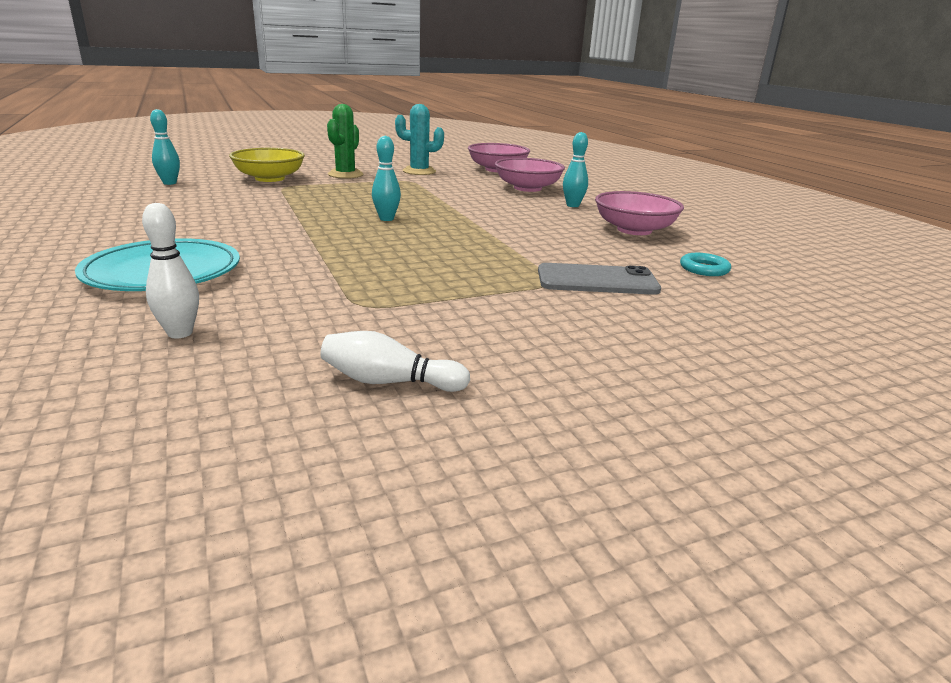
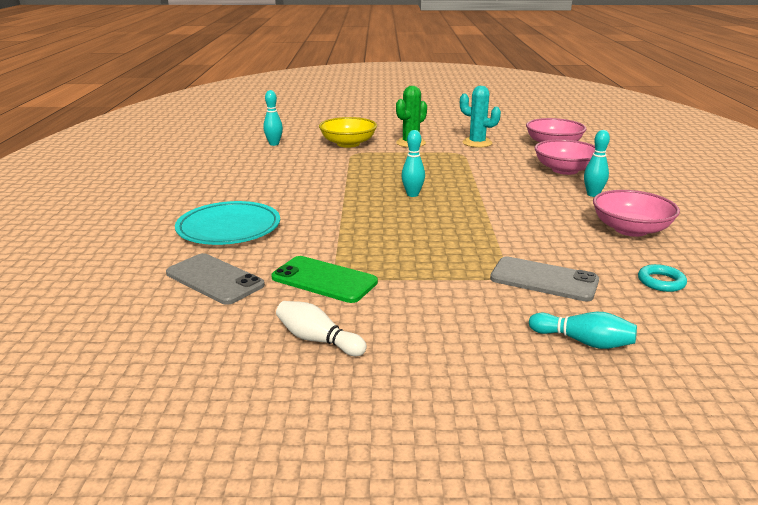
camera: 25 degrees right, 0 degrees up
(180, 333) = (214, 279): white bowling pin -> grey phone
(344, 313) = (324, 280): none -> green phone
(690, 331) = (583, 341): none -> turquoise bowling pin

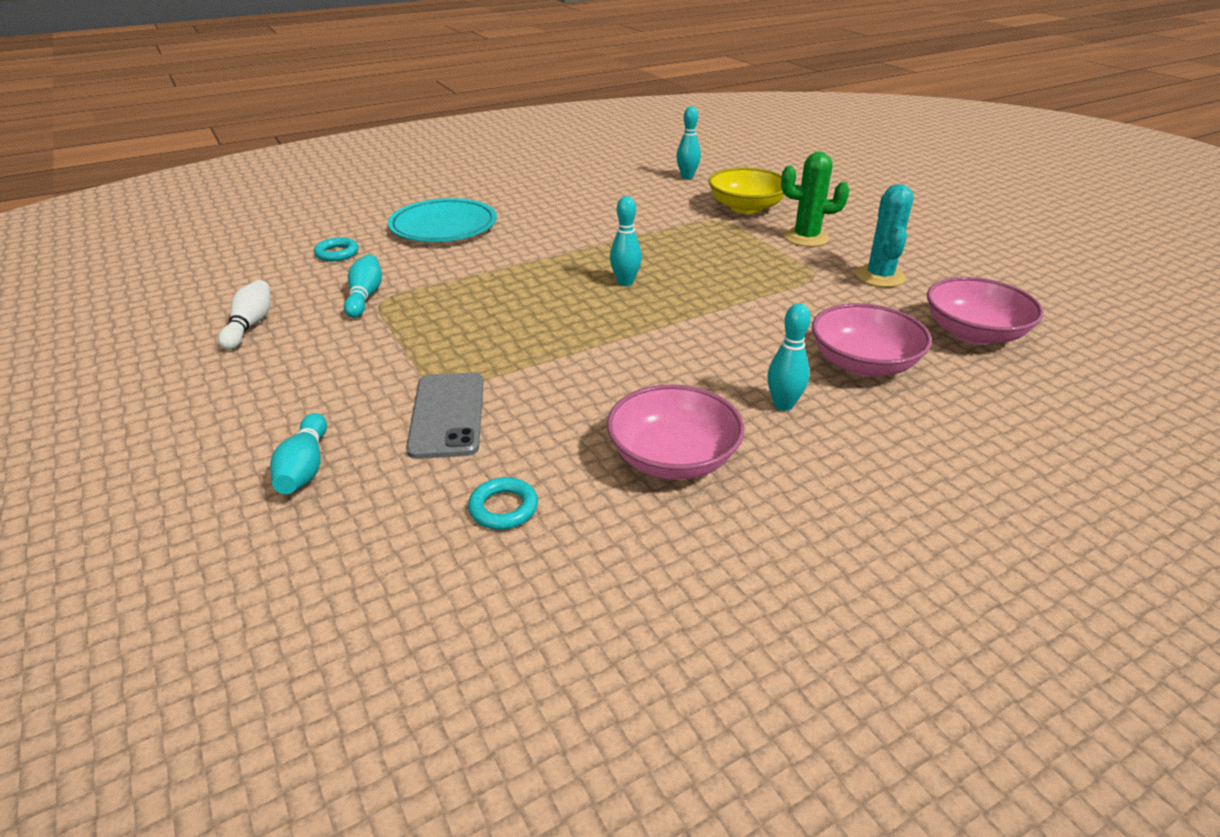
camera: 60 degrees right, 10 degrees up
(214, 279) = (337, 253): grey phone -> turquoise ring
(324, 280) = (365, 296): green phone -> turquoise bowling pin

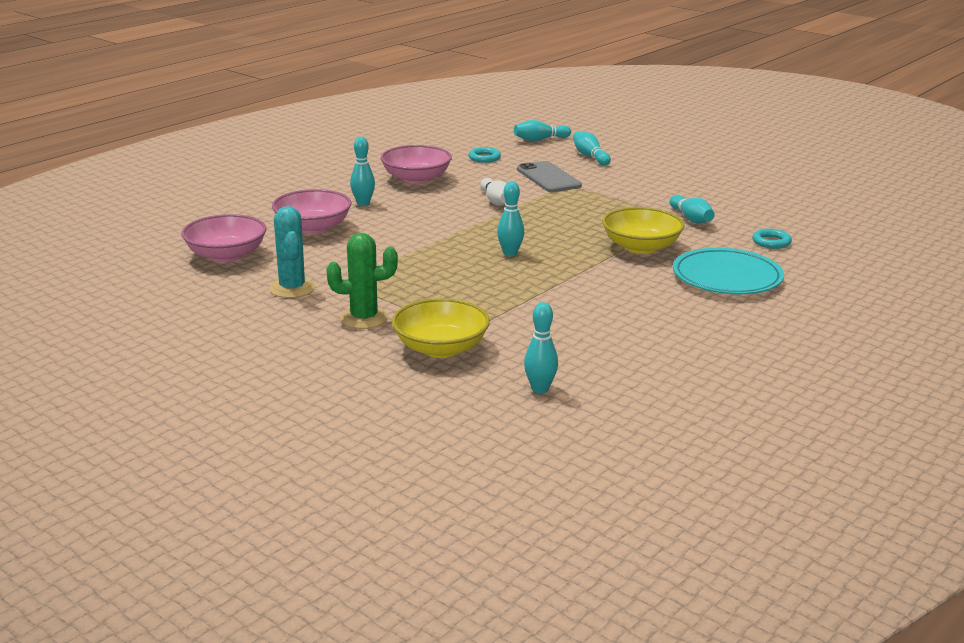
camera: 160 degrees right, 10 degrees down
(250, 325) = (732, 195): white bowling pin -> white bowling pin (496, 201)
(321, 565) = (540, 140): none -> turquoise bowling pin
(476, 268) = (641, 247): none -> yellow bowl

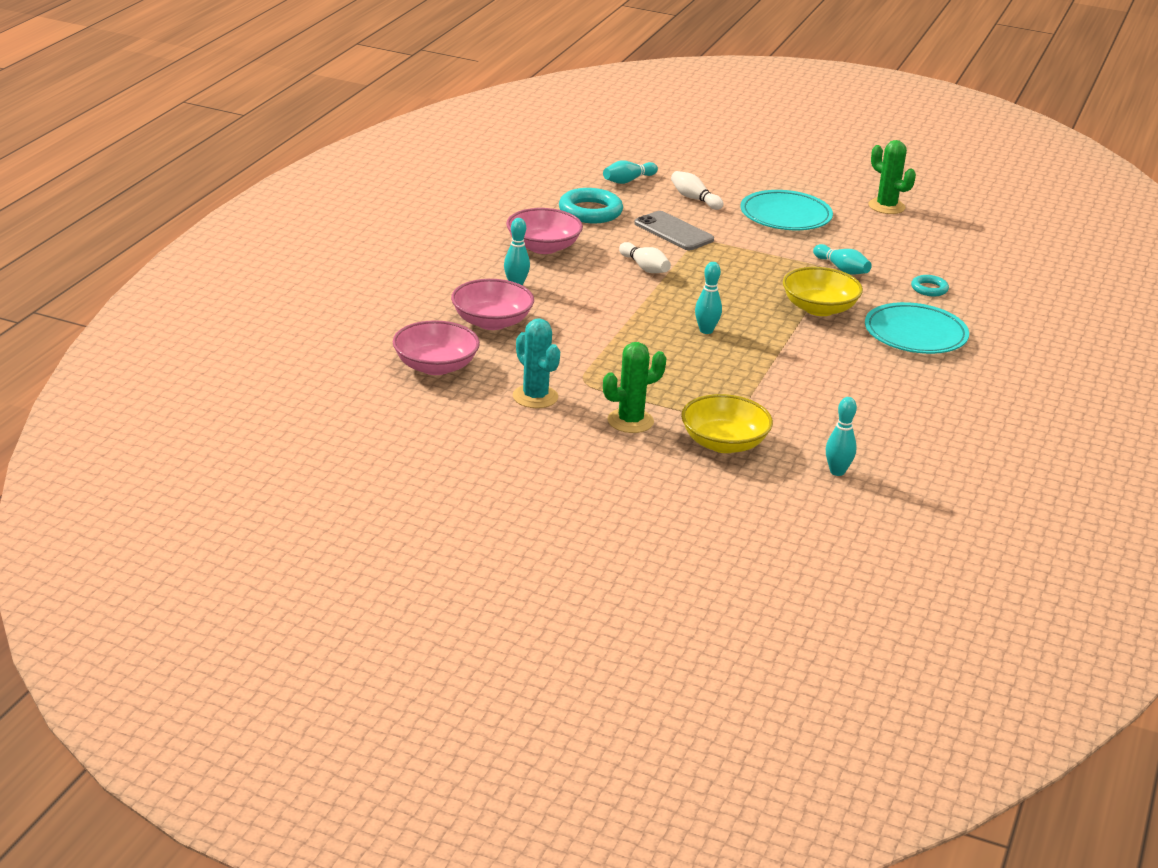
camera: 20 degrees left, 5 degrees up
(484, 158) = (590, 211): turquoise ring -> turquoise ring, size x1.83
(590, 156) = (694, 199): turquoise bowling pin -> white bowling pin
(668, 175) = (785, 216): none -> turquoise plate
(776, 176) = (886, 206): none -> green cactus

